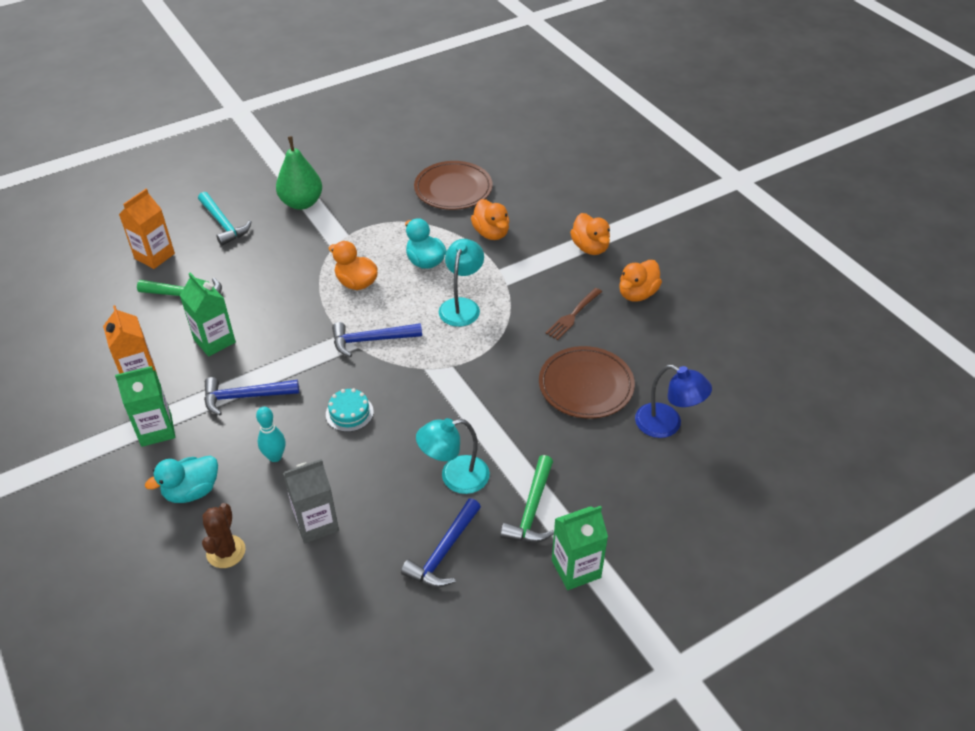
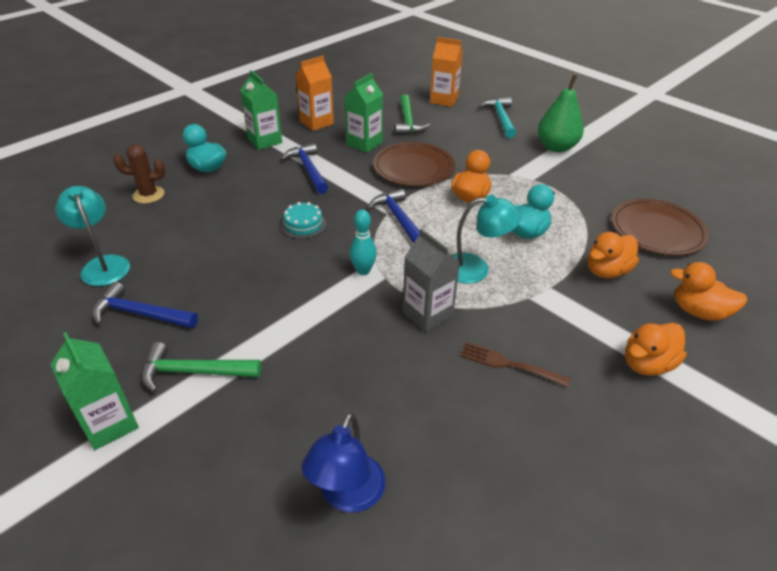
camera: 75 degrees right, 5 degrees down
(223, 224) = (500, 118): turquoise hammer -> turquoise hammer turned 135 degrees clockwise
(275, 456) = (246, 197): turquoise bowling pin -> turquoise bowling pin (363, 271)
(316, 523) = (176, 232): grey carton -> grey carton (427, 314)
(455, 477) = (234, 305): turquoise lamp -> turquoise lamp (103, 264)
(586, 385) = (392, 394): brown plate -> brown plate (413, 168)
(637, 294) = (589, 429): orange duck -> orange duck (699, 312)

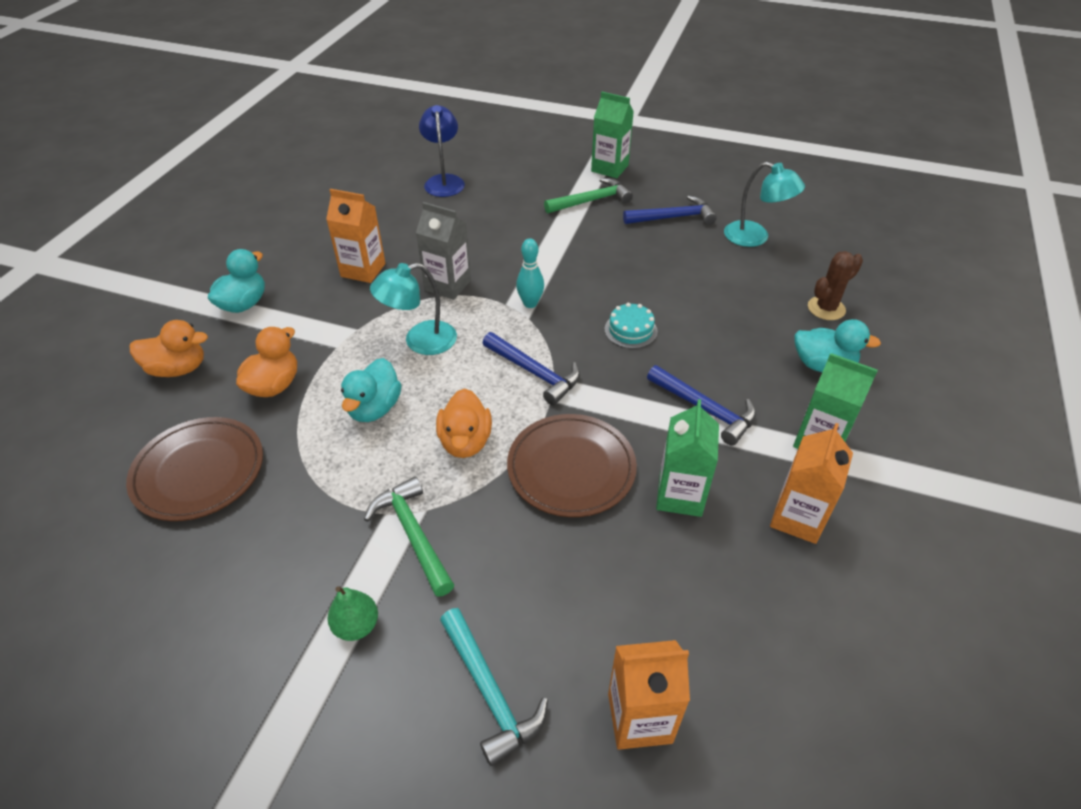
camera: 155 degrees right, 5 degrees up
(408, 122) = (656, 591): green hammer -> green hammer (413, 534)
(510, 364) = (363, 270): brown fork -> orange carton
(556, 147) = (356, 625): green pear -> green pear, size x0.56
(647, 364) = (244, 304): orange duck -> turquoise duck

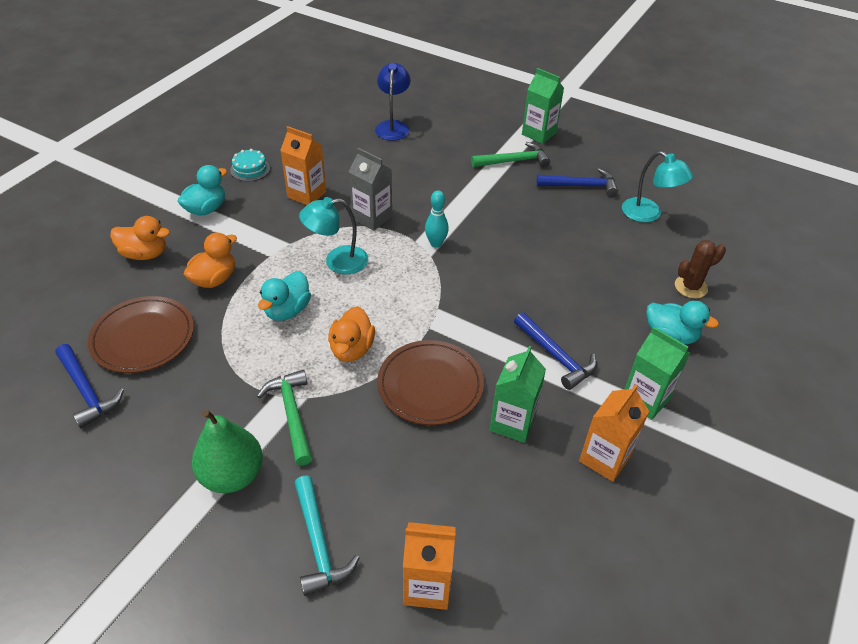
camera: 10 degrees right, 0 degrees up
(356, 625) = (232, 475): green pear -> green pear, size x1.78
(534, 373) = (423, 302): blue hammer -> blue hammer (87, 391)
(630, 330) = (513, 279): turquoise cake -> turquoise cake (250, 169)

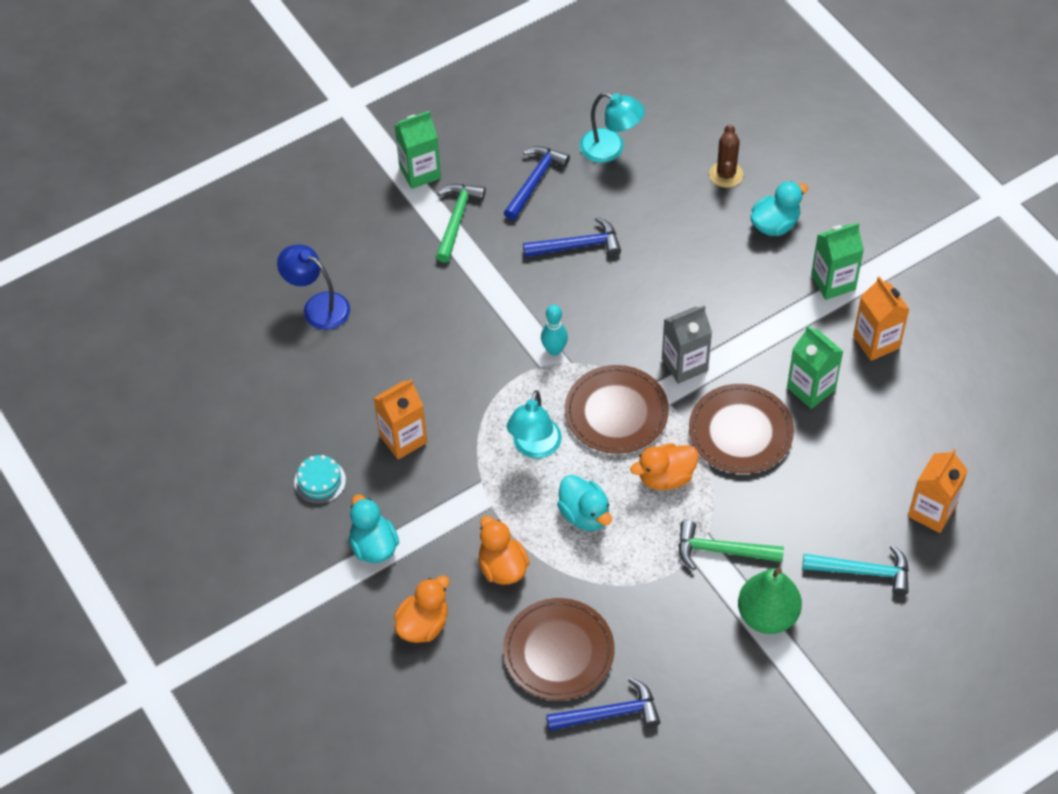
camera: 60 degrees left, 10 degrees up
(352, 349) = (666, 477): orange duck -> orange duck turned 120 degrees clockwise
(372, 218) = (480, 391): grey carton -> grey carton (684, 364)
(399, 297) = (616, 412): none -> brown plate
(555, 356) = (755, 322): blue hammer -> blue hammer (577, 246)
(648, 214) = (610, 149): turquoise lamp -> turquoise lamp turned 45 degrees clockwise

